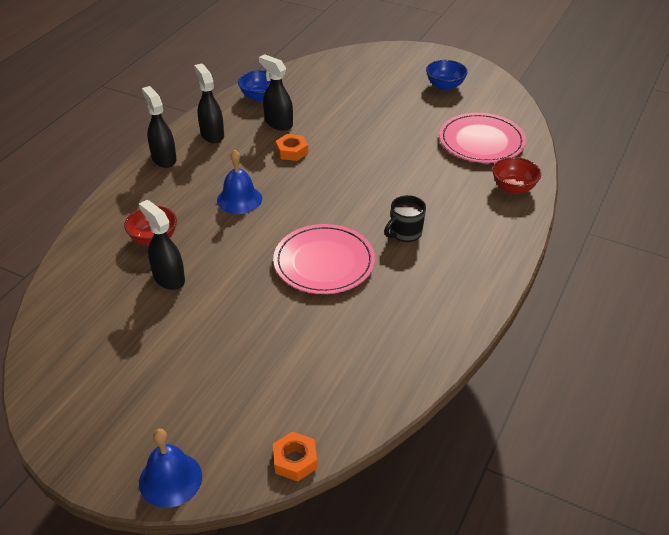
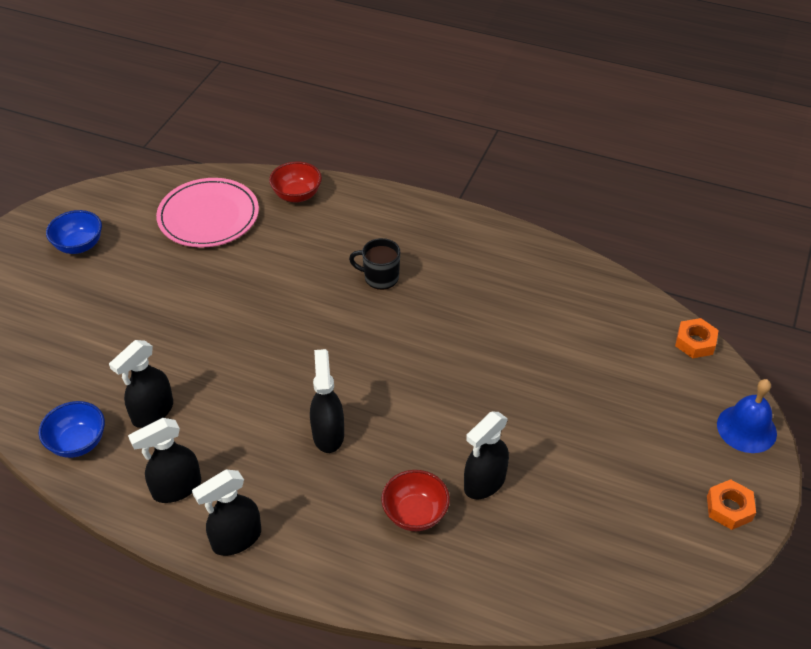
camera: 95 degrees left, 5 degrees up
(239, 199) = (328, 434): blue bell -> black spray bottle
(292, 151) = (222, 390): orange nut -> orange nut (729, 508)
(324, 262) = (436, 341): pink plate -> none
(405, 233) = (380, 278): black mug -> black mug turned 150 degrees clockwise

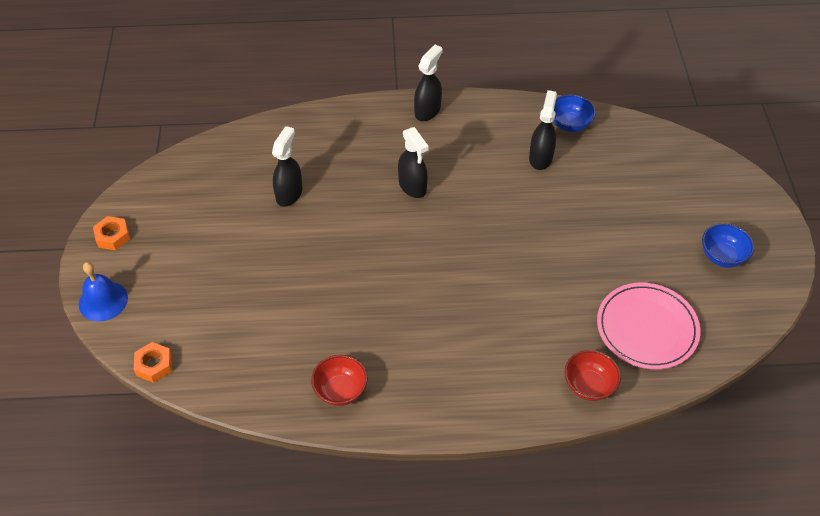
camera: 155 degrees right, 5 degrees up
(176, 488) = (485, 122): black spray bottle -> none
(380, 278) = (453, 324): black mug -> none
(415, 514) = (326, 160): red bowl -> red bowl (340, 390)

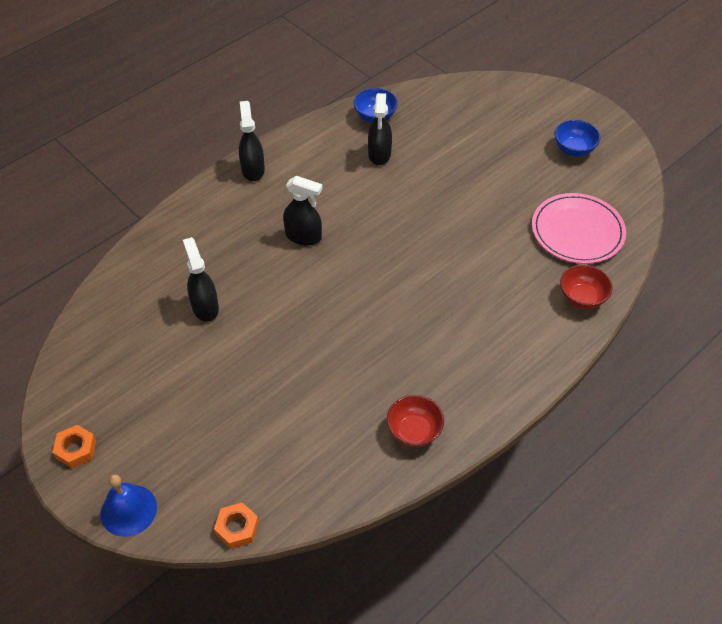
camera: 40 degrees left, 0 degrees up
(540, 157) = (379, 154): black spray bottle -> black spray bottle turned 150 degrees counterclockwise

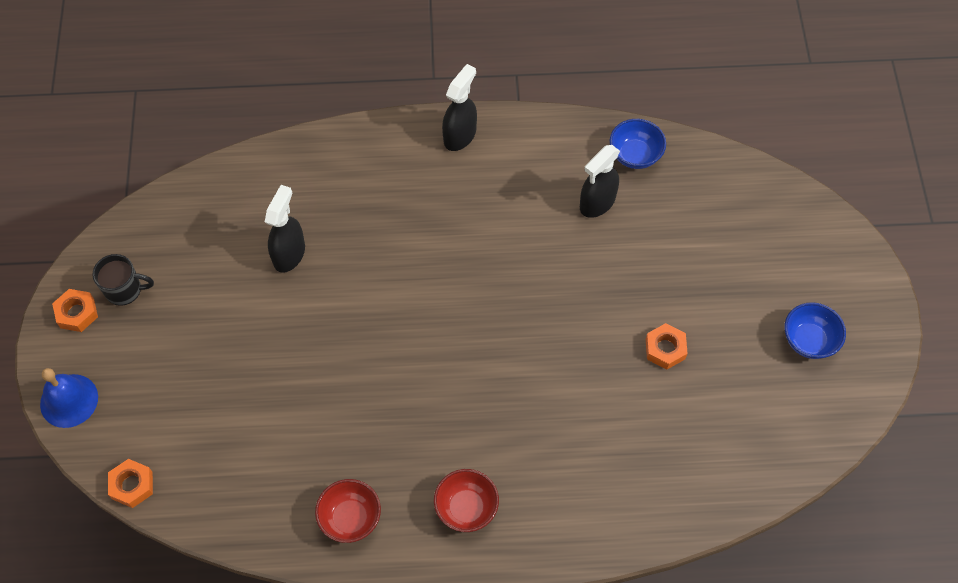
camera: 40 degrees right, 10 degrees up
(100, 409) = (125, 290): none -> black mug
(304, 236) = (439, 244): black spray bottle -> none
(502, 204) = (665, 349): none -> orange nut
(577, 231) = (712, 437): pink plate -> none
(582, 298) = (640, 512): red bowl -> red bowl (466, 508)

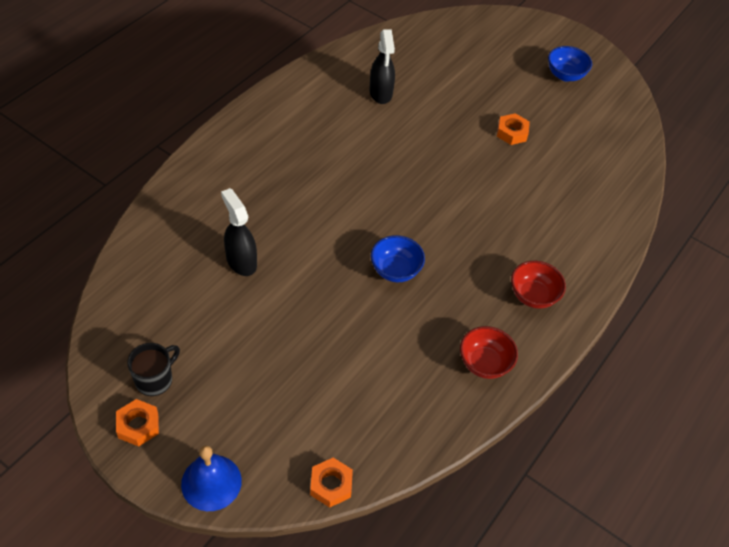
camera: 55 degrees left, 10 degrees down
(460, 135) = (256, 118): black spray bottle -> none
(635, 155) = (367, 57): blue bowl -> blue bowl (395, 270)

